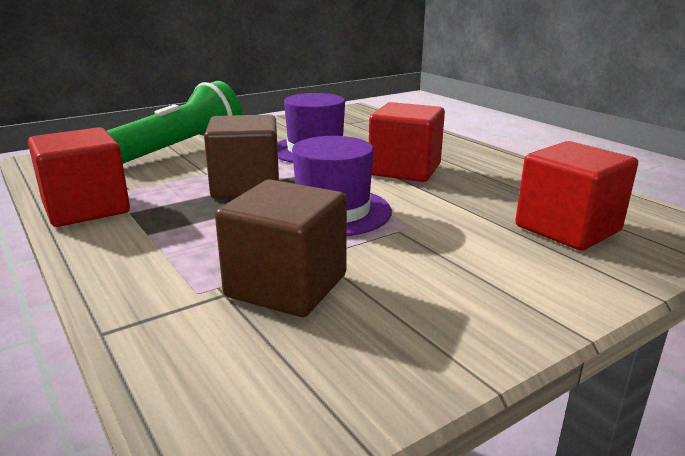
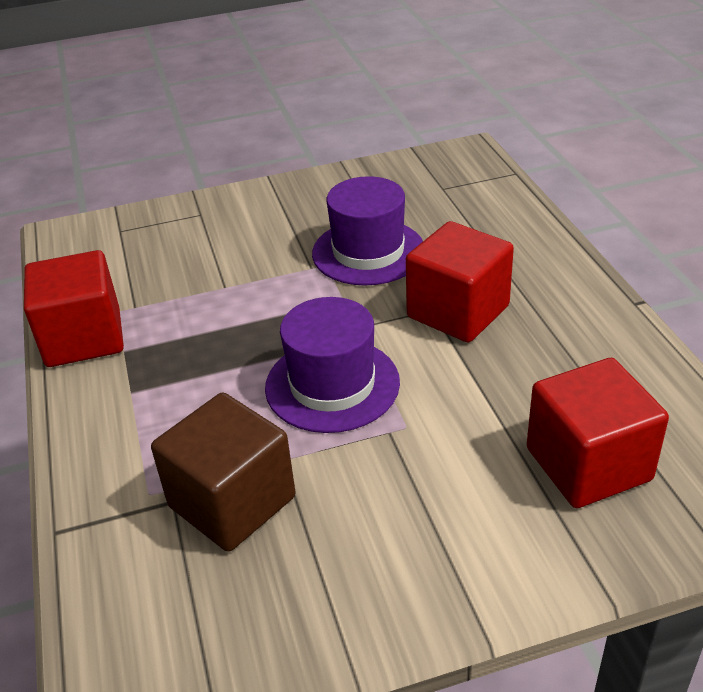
camera: 20 degrees right, 15 degrees up
(180, 150) = (211, 232): green flashlight -> none
(246, 186) = (257, 320): brown cube -> none

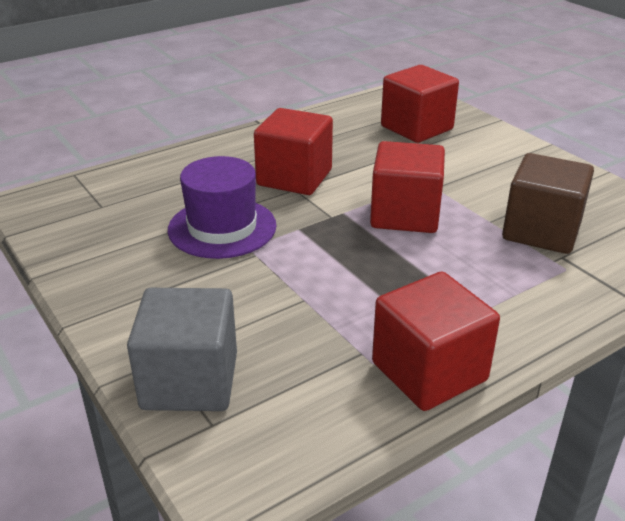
camera: 110 degrees left, 5 degrees down
(167, 223) = (190, 381): none -> grey cube
(332, 384) = (405, 215): purple hat -> red cube

